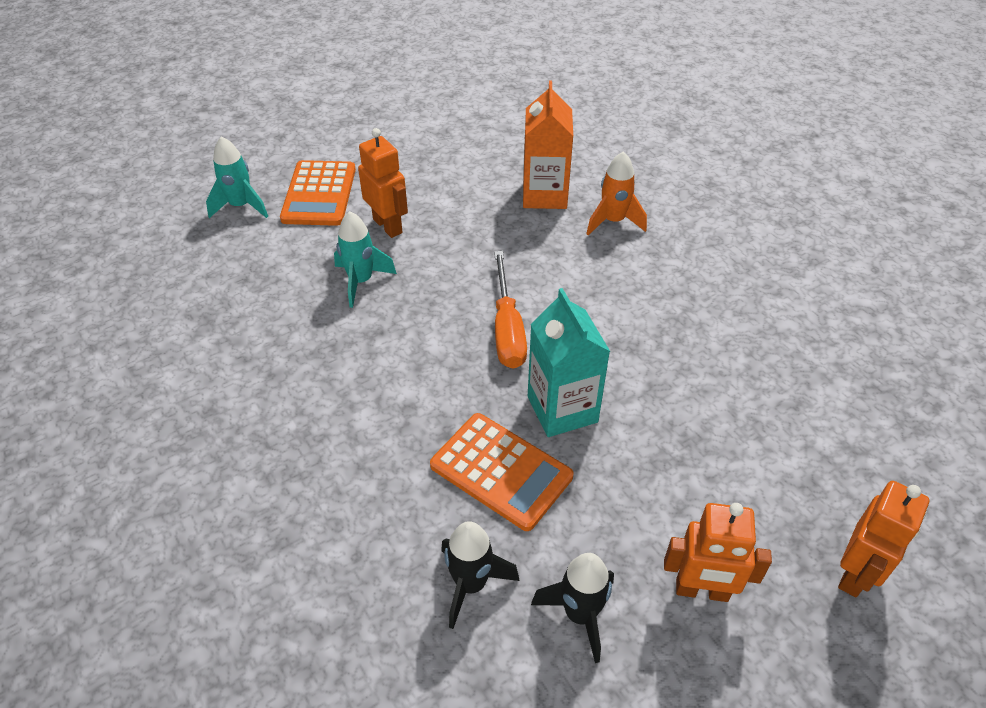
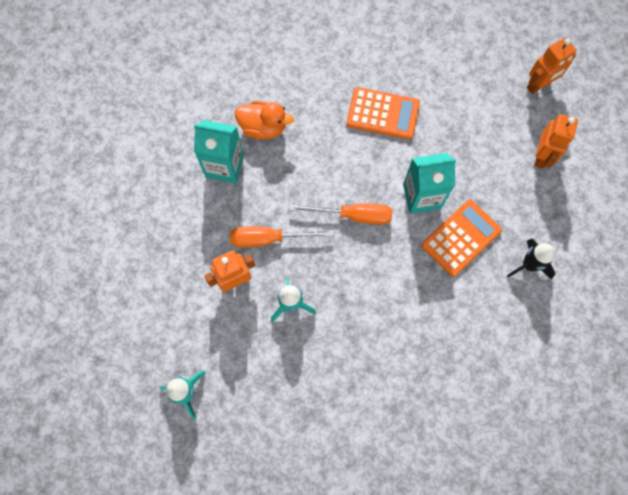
camera: 80 degrees left, 25 degrees up
(319, 194) = (185, 330): orange calculator -> orange calculator (383, 114)
(452, 248) = (269, 239): none -> orange screwdriver
(544, 195) = (224, 166): orange carton -> turquoise carton
(580, 615) = (549, 215): black rocket -> none
(613, 221) = (263, 127): orange rocket -> orange duck
(855, 574) = (539, 85): orange robot -> orange robot turned 105 degrees clockwise

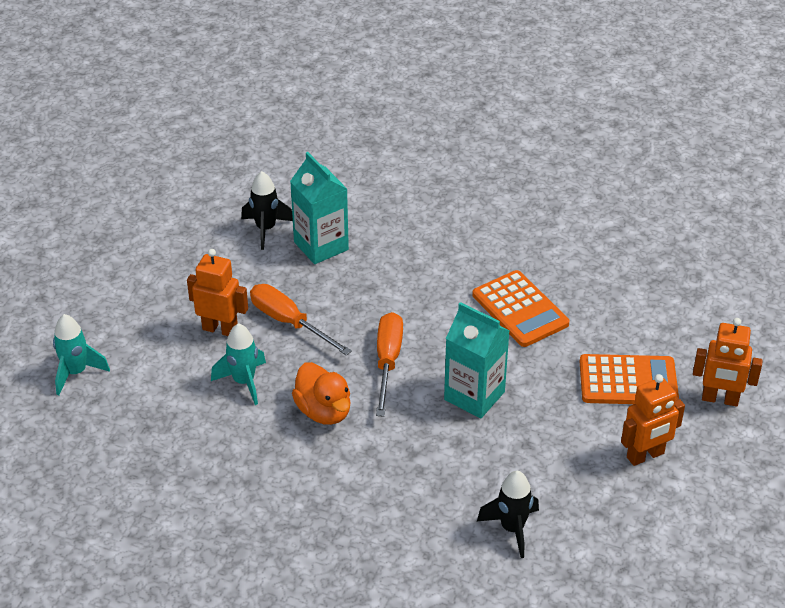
camera: 45 degrees right, 30 degrees down
(177, 182) = (266, 229): none -> black rocket
(263, 127) = (392, 243): orange duck -> orange duck (324, 411)
(353, 215) = (388, 361): orange screwdriver -> orange screwdriver turned 135 degrees counterclockwise
(461, 238) = (470, 455): orange calculator -> orange calculator (628, 381)

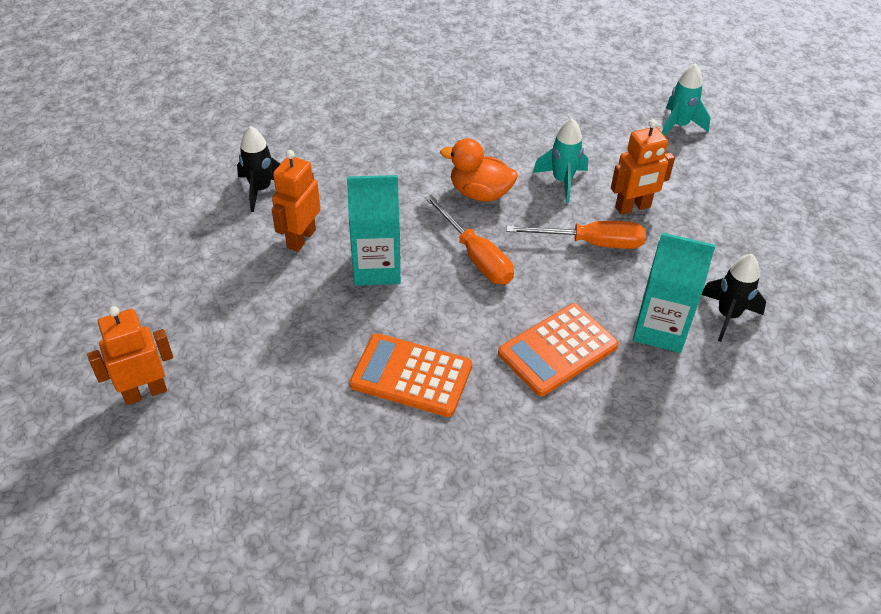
camera: 140 degrees right, 5 degrees up
(628, 381) = (249, 359): orange calculator -> orange calculator (557, 350)
(645, 456) = (189, 298): orange robot -> orange robot (301, 238)

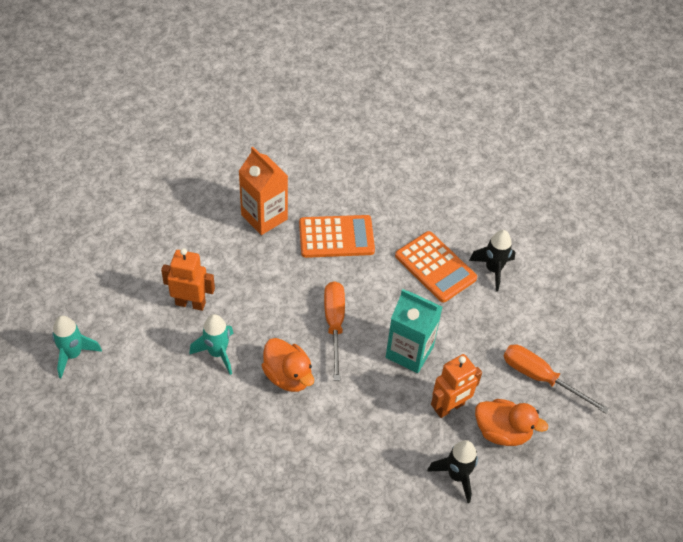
camera: 150 degrees left, 5 degrees up
(145, 392) = (605, 340): orange robot -> none
(233, 242) = (502, 432): none -> orange duck
(591, 243) = (247, 292): orange screwdriver -> orange screwdriver (540, 378)
(660, 329) = (264, 217): turquoise carton -> orange carton
(727, 316) = (216, 203): black rocket -> black rocket (493, 270)

